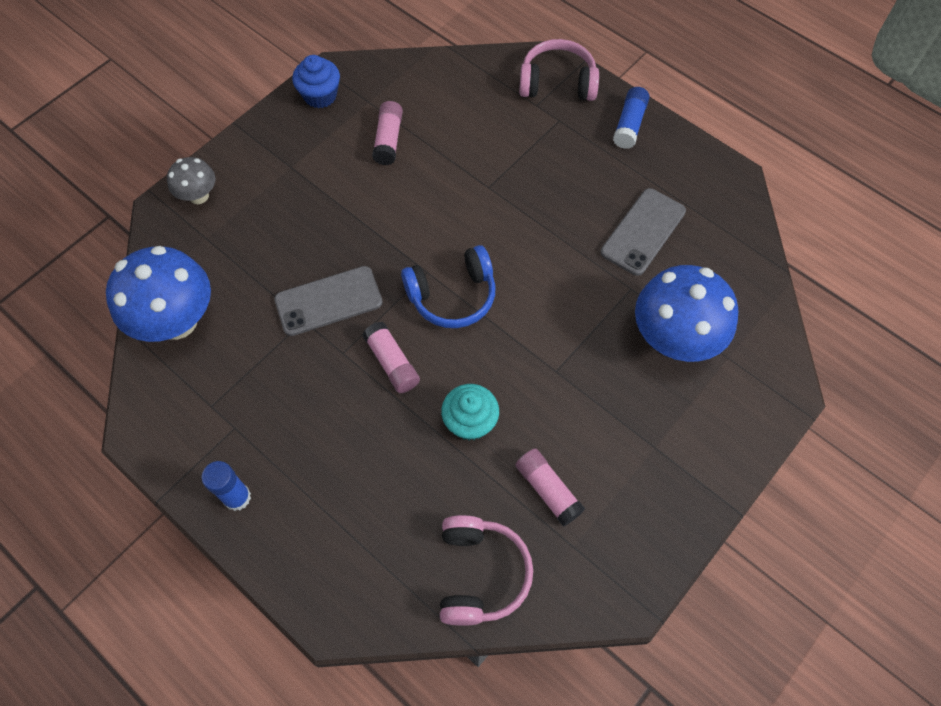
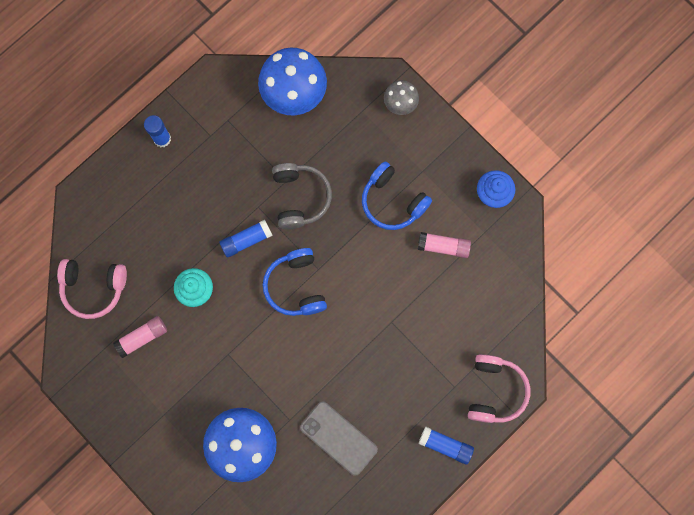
camera: 95 degrees right, 15 degrees up
(328, 301) = (300, 198): grey phone -> grey headphones
(332, 195) = (392, 201): none -> blue headphones
(392, 363) = (246, 240): pink glue stick -> blue glue stick

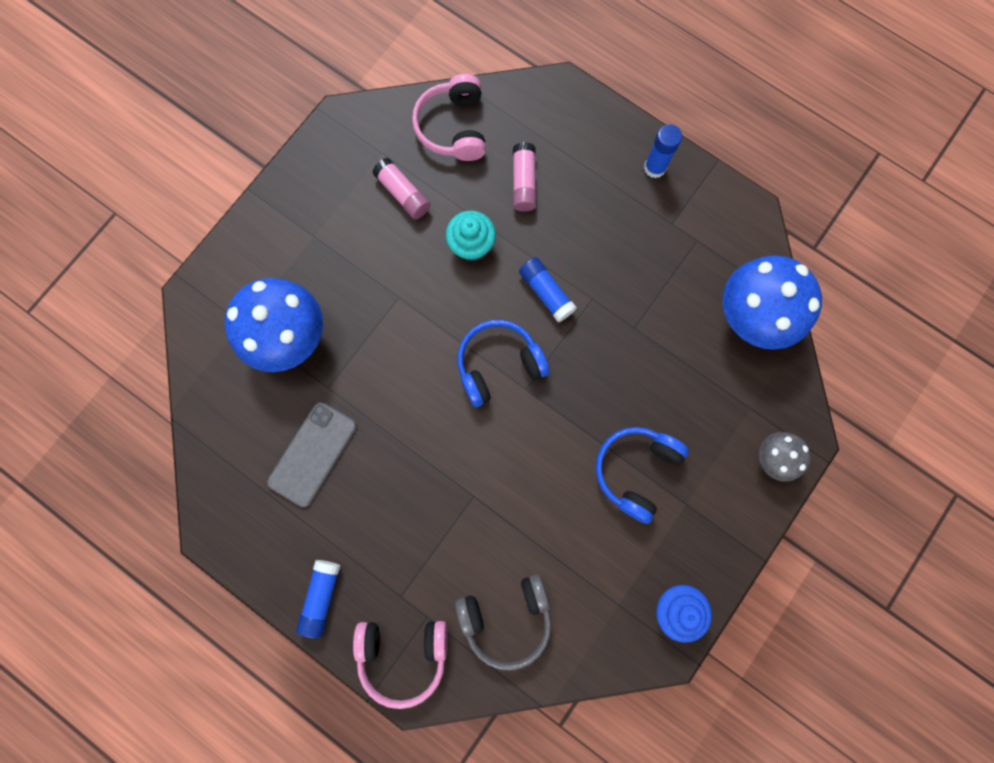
camera: 80 degrees right, 0 degrees up
(300, 198) = (615, 349): grey headphones -> grey headphones (507, 618)
(443, 246) = (588, 550): pink glue stick -> pink glue stick (523, 183)

